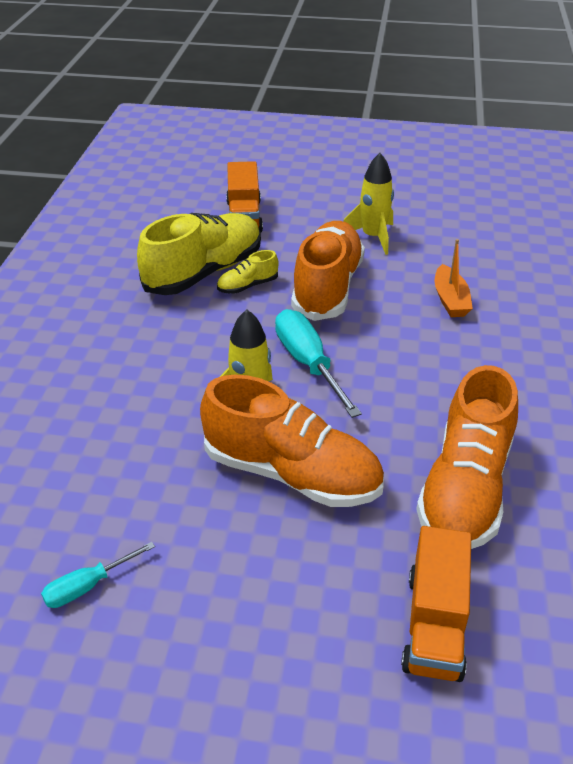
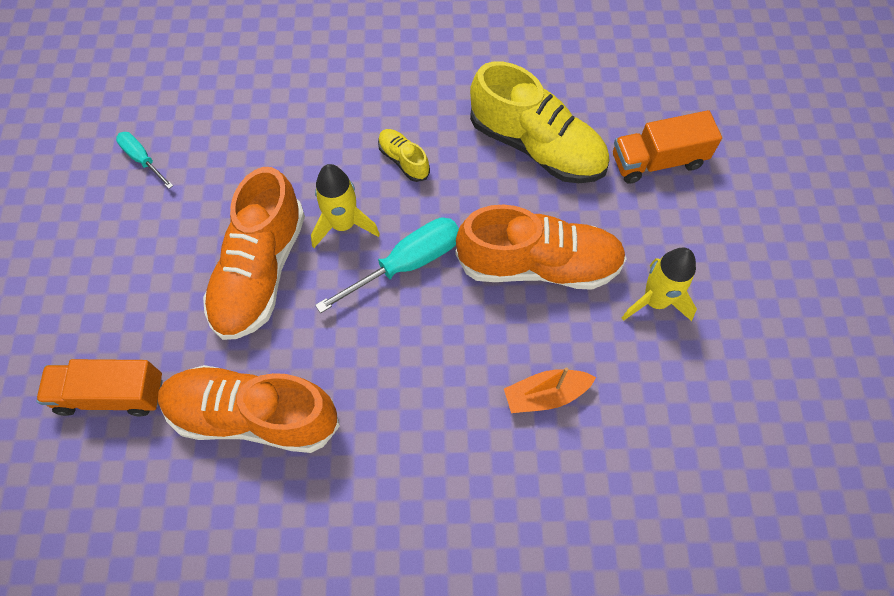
camera: 80 degrees right, 25 degrees up
(248, 286) = (522, 189): yellow shoe -> yellow shoe (403, 160)

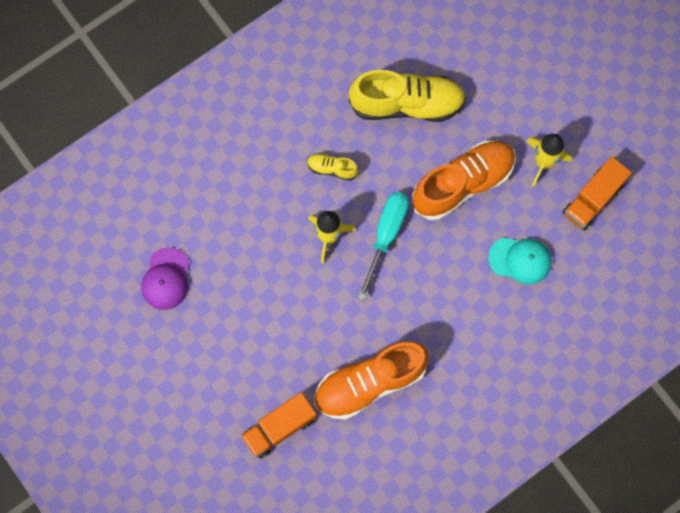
camera: 35 degrees left, 10 degrees up
(142, 159) = (166, 279): turquoise screwdriver -> purple cap
(260, 271) = (303, 299): orange shoe -> none
(546, 395) = (520, 260): orange boat -> turquoise cap
(657, 161) = (487, 65): orange truck -> orange truck (592, 199)

